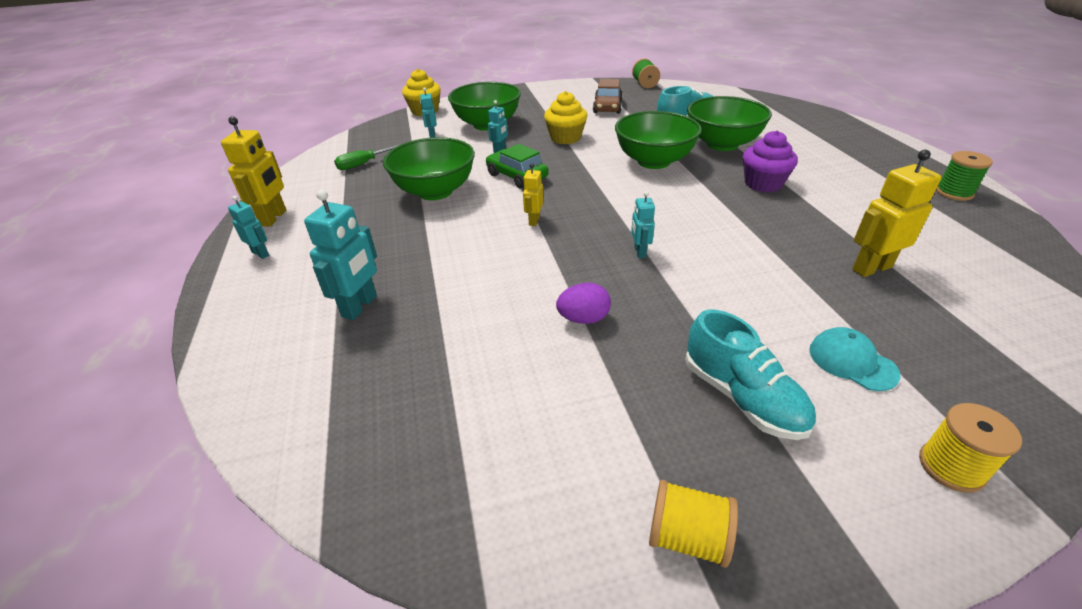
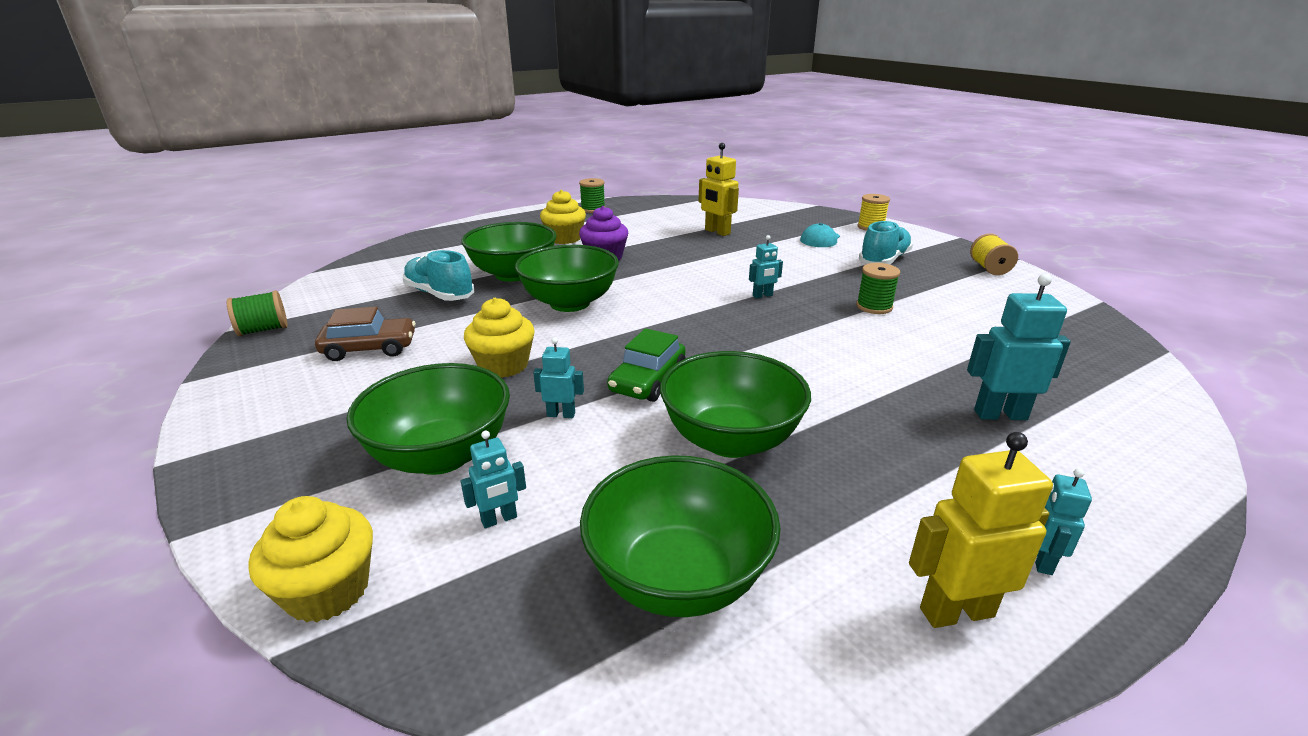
camera: 110 degrees left, 10 degrees down
(363, 164) = (678, 577): green screwdriver -> green bowl
(534, 221) = (750, 350): yellow robot -> none
(583, 319) = (874, 307): purple egg -> green spool
(825, 169) = (564, 238): none -> yellow cupcake

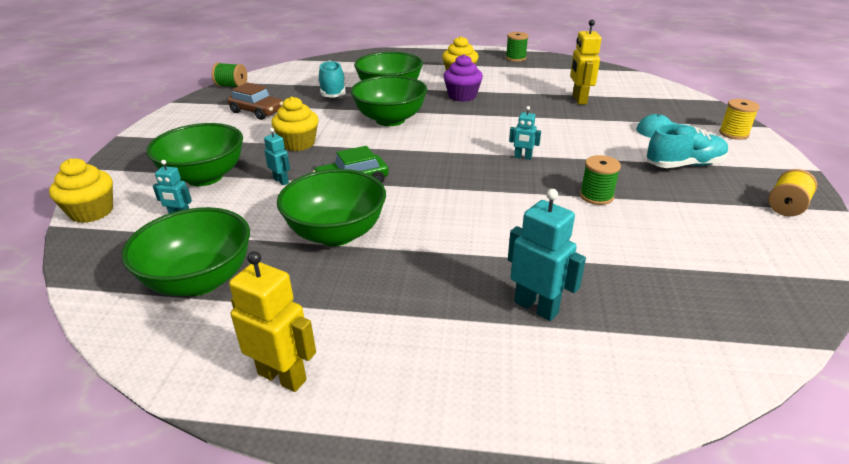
camera: 40 degrees right, 5 degrees up
(1040, 560) = (377, 390): turquoise robot -> none

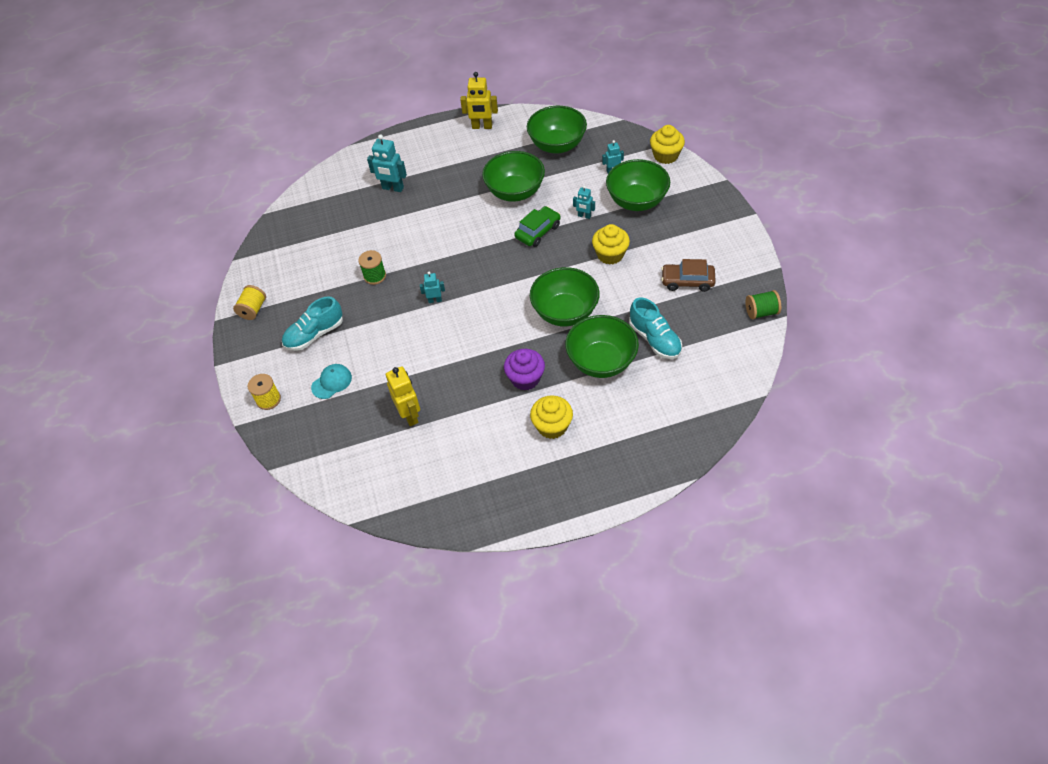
camera: 160 degrees right, 20 degrees up
(515, 58) = (509, 504): green spool -> none

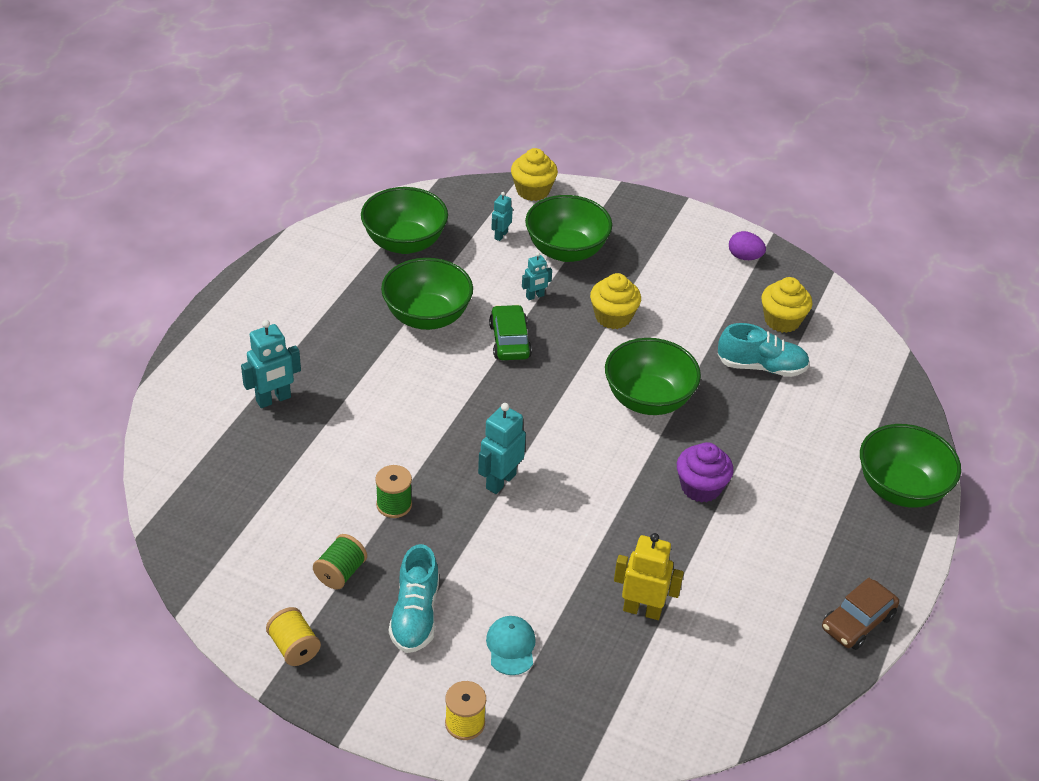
camera: 55 degrees left, 10 degrees down
(435, 300) = (500, 481): turquoise robot -> turquoise robot, size x1.73
(482, 127) = (287, 271): yellow robot -> none
(552, 426) = (786, 510): yellow cupcake -> yellow cupcake (782, 320)
(601, 361) = (745, 420): green bowl -> green bowl (900, 488)
(687, 281) = (716, 296): brown car -> brown car (857, 622)
(739, 270) = (744, 257): none -> purple egg
(761, 312) = (812, 281): green spool -> green spool (340, 573)

